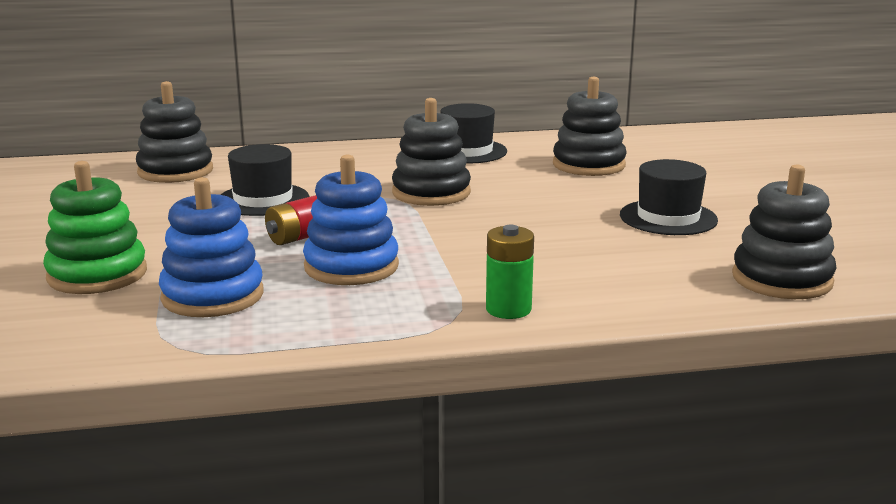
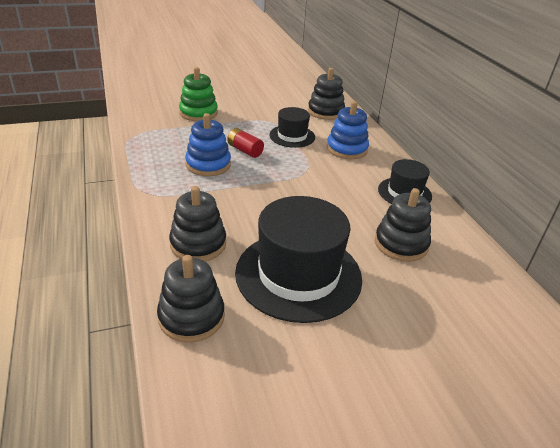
camera: 80 degrees right, 15 degrees up
(212, 296) = (177, 137): blue stacking toy -> blue stacking toy (347, 149)
(431, 193) = (318, 182): black stacking toy -> black stacking toy (198, 244)
(508, 309) = (156, 208): green battery -> none
(668, 218) = (298, 274): black hat -> black hat, size x1.88

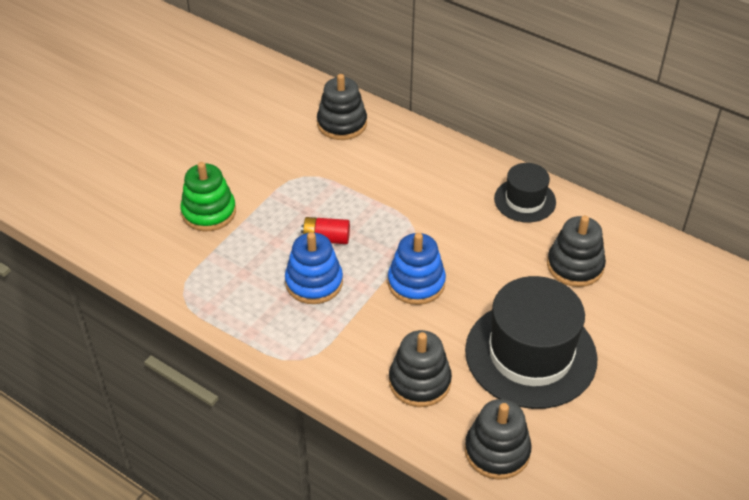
camera: 35 degrees left, 10 degrees up
(292, 136) = (349, 186): black hat -> none
(347, 149) = (420, 171): blue stacking toy -> blue stacking toy (416, 283)

